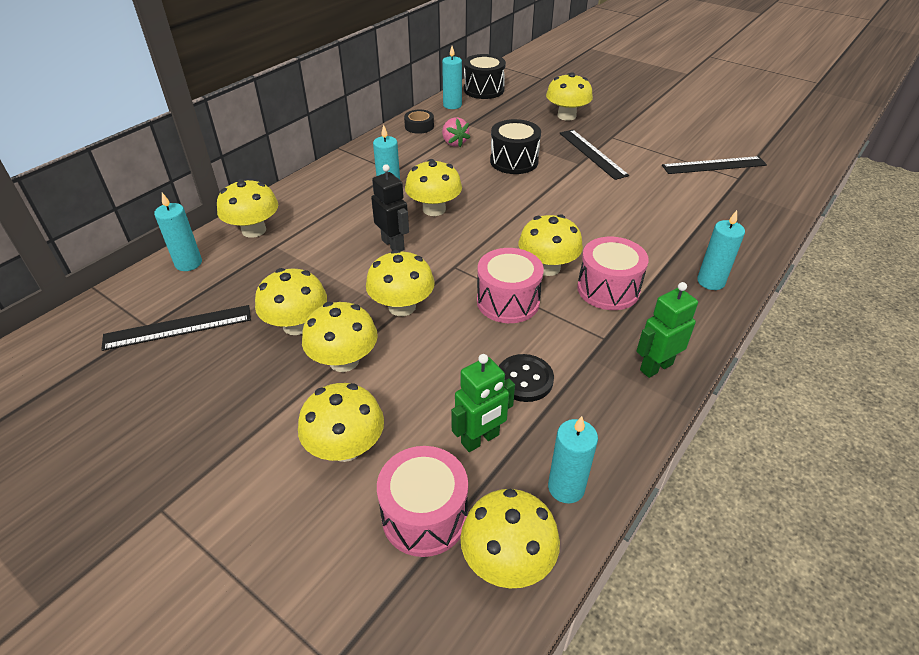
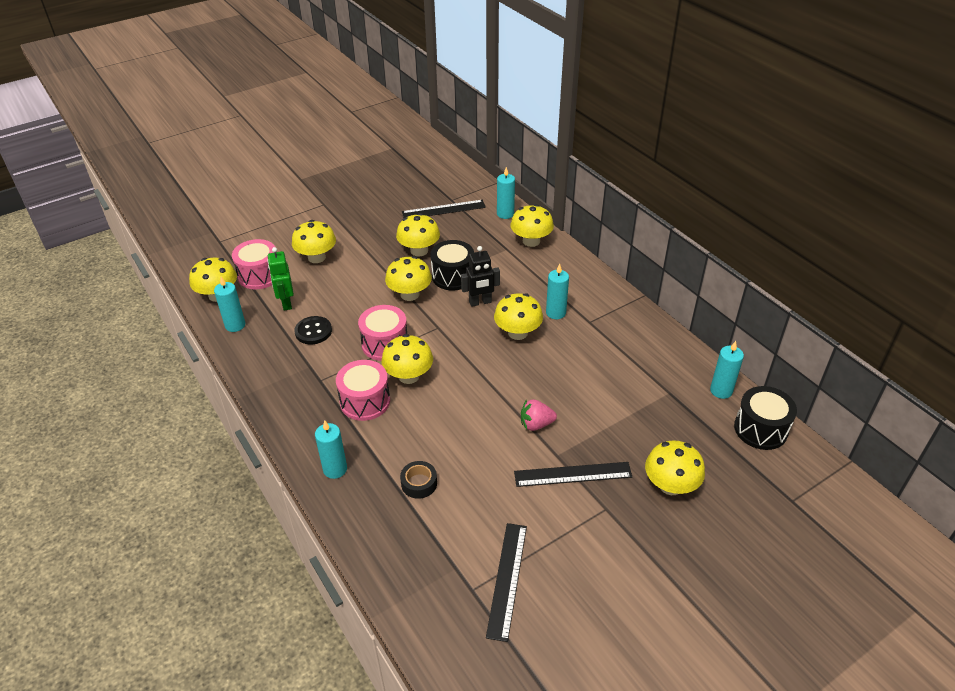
camera: 110 degrees right, 0 degrees up
(178, 327) = (443, 209): black ruler -> black ruler turned 75 degrees clockwise
(344, 361) = (377, 264): yellow mushroom -> none
(419, 126) = (674, 354): black tape -> black tape (419, 483)
(454, 143) = (631, 371): pink strawberry -> pink strawberry (536, 424)
(514, 161) = (578, 405): black drum -> black drum (453, 276)
(655, 367) = (280, 395): green robot -> none

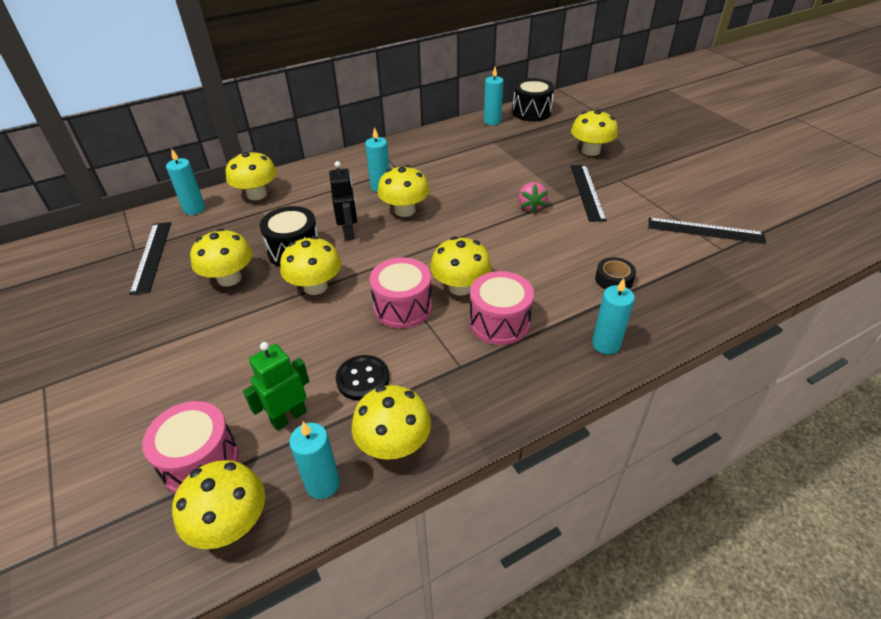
camera: 85 degrees left, 0 degrees up
(286, 303) = (288, 417): green robot -> green robot turned 150 degrees clockwise
(316, 257) = (189, 386): yellow mushroom -> yellow mushroom (394, 444)

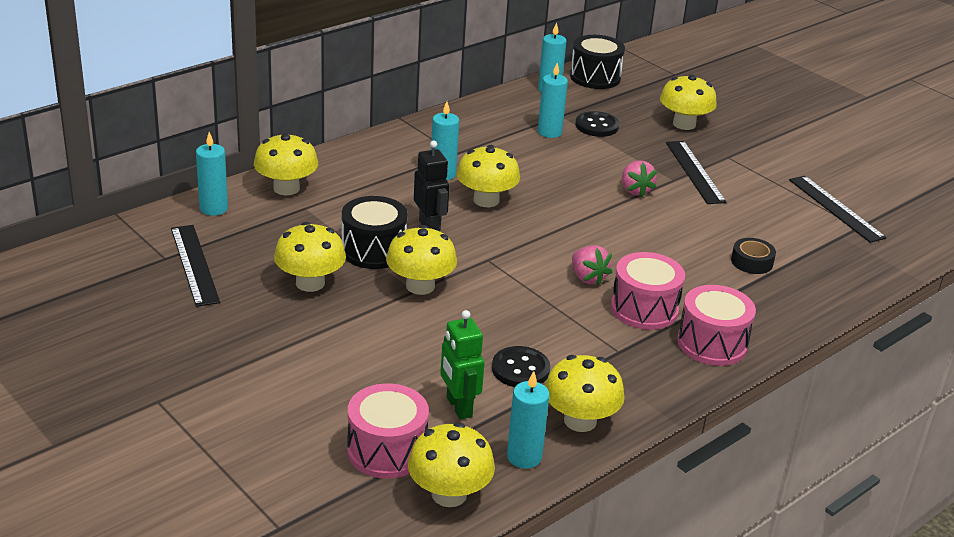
camera: 15 degrees left, 10 degrees down
(288, 417) = (458, 407): green robot -> green robot turned 60 degrees counterclockwise
(403, 307) = (532, 301): pink drum -> pink drum (712, 343)
(460, 287) = (587, 278): yellow mushroom -> pink strawberry
(519, 150) = (597, 126): none -> black button
(606, 344) = (761, 322): turquoise candle -> turquoise candle (549, 132)
(705, 230) = (836, 208): black ruler -> black ruler turned 60 degrees clockwise

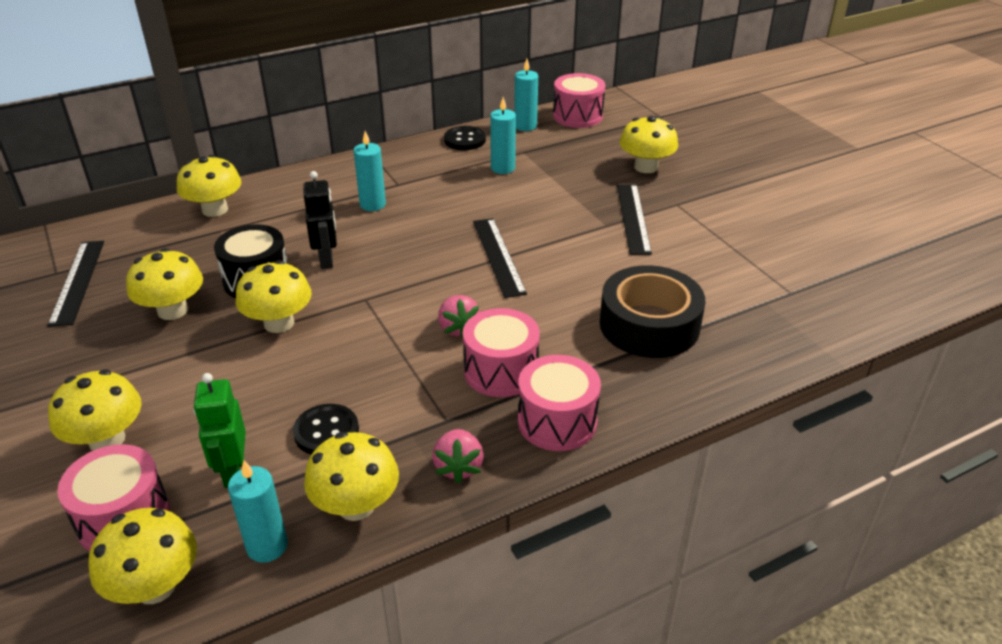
camera: 15 degrees right, 5 degrees up
(213, 208) = (134, 225): turquoise candle -> none
(486, 200) = (400, 234): yellow mushroom -> yellow mushroom (107, 439)
(595, 77) = (577, 116): black drum -> pink drum
(597, 126) = (554, 164): black button -> black button (465, 140)
(635, 190) = (559, 234): pink strawberry -> pink strawberry (458, 467)
(752, 262) = (649, 325): black tape -> black tape, size x2.17
(836, 208) = (773, 269): black ruler -> black ruler (498, 256)

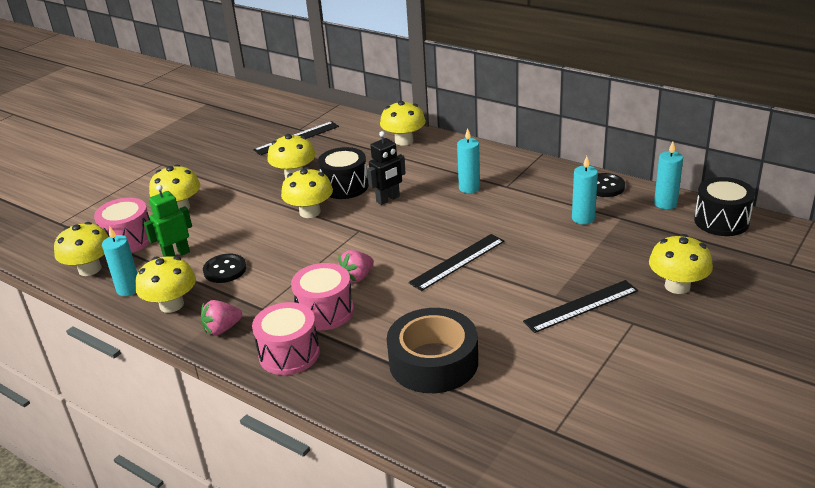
camera: 65 degrees right, 5 degrees down
(577, 116) = (721, 221): pink drum -> black drum

